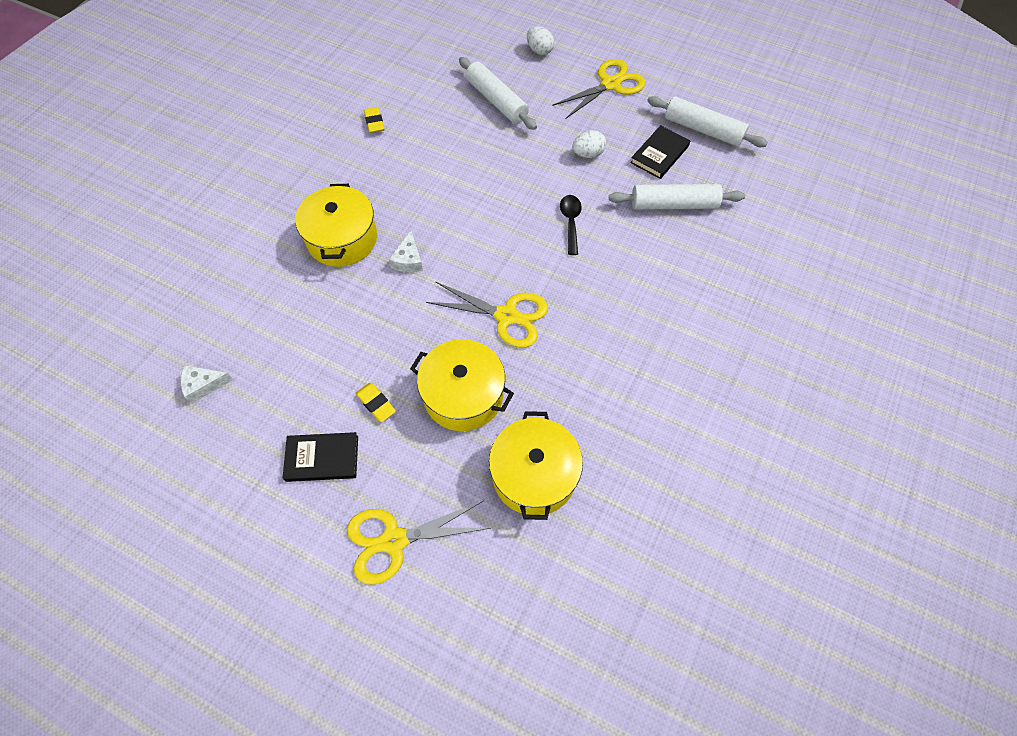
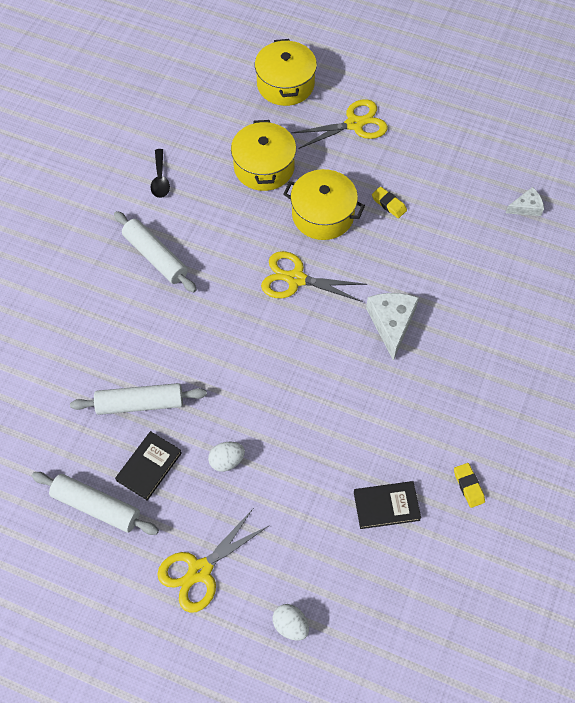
camera: 175 degrees right, 0 degrees up
(322, 458) = (418, 166): black book -> black book (386, 506)
(342, 239) = (459, 340): yellow pot -> yellow pot (285, 84)
(408, 260) = (391, 323): white cheese -> white cheese, size x1.70
(496, 101) = (335, 531): white rolling pin -> white rolling pin (155, 257)
(570, 222) = (243, 375): black spoon -> black spoon (160, 179)

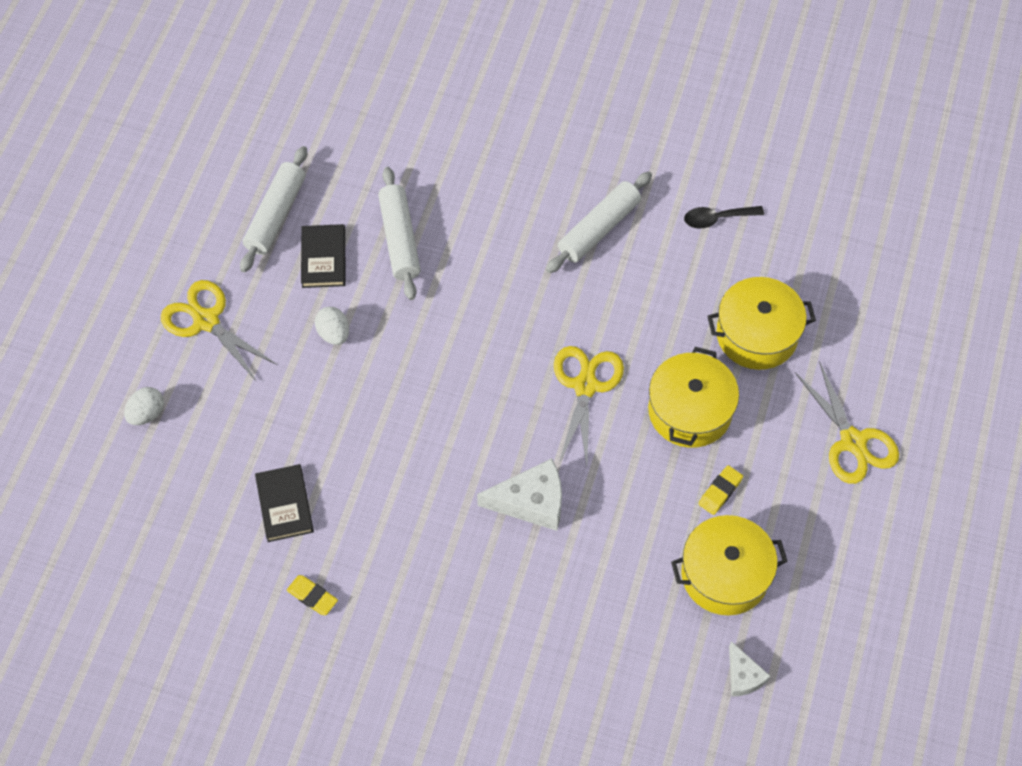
camera: 85 degrees right, 0 degrees up
(149, 467) = (323, 258): black book -> black book turned 60 degrees clockwise
(285, 84) = (907, 349): yellow pot -> yellow pot (725, 575)
(468, 486) = (312, 596): yellow eraser -> yellow eraser turned 60 degrees clockwise

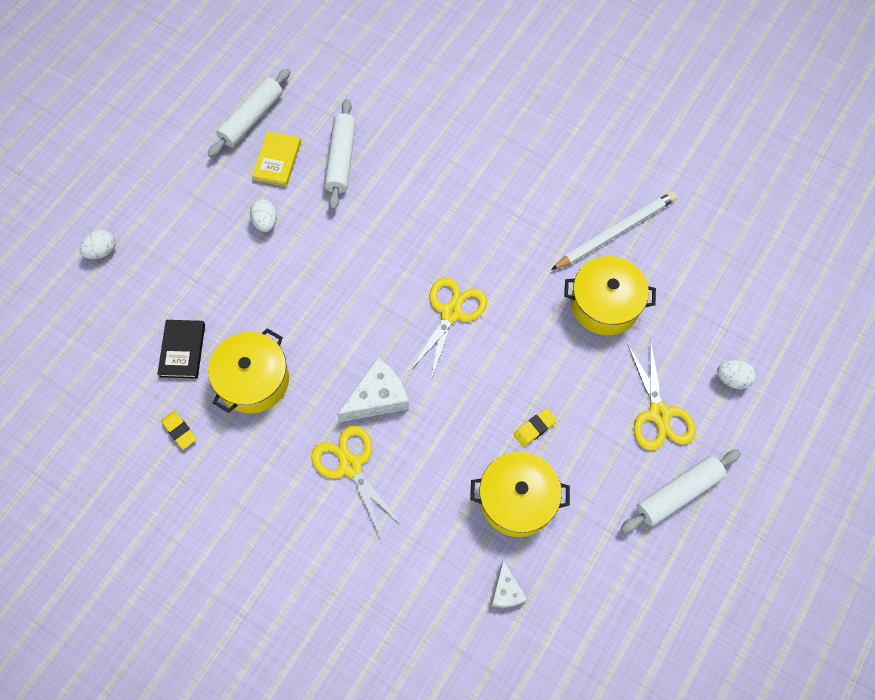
camera: 15 degrees right, 5 degrees up
(206, 321) = (171, 189): yellow scissors -> yellow scissors (350, 466)
(323, 258) = (277, 160): black book -> yellow book
(531, 501) = (377, 397): white cheese -> white cheese turned 45 degrees counterclockwise
(599, 229) = (502, 187): white rolling pin -> white rolling pin (678, 493)
(690, 411) = (530, 354): yellow pot -> yellow pot (253, 380)
(717, 218) = (601, 201): black spoon -> none
(744, 250) = (615, 232): none -> white pencil
(921, 383) = (732, 379): none -> white egg

